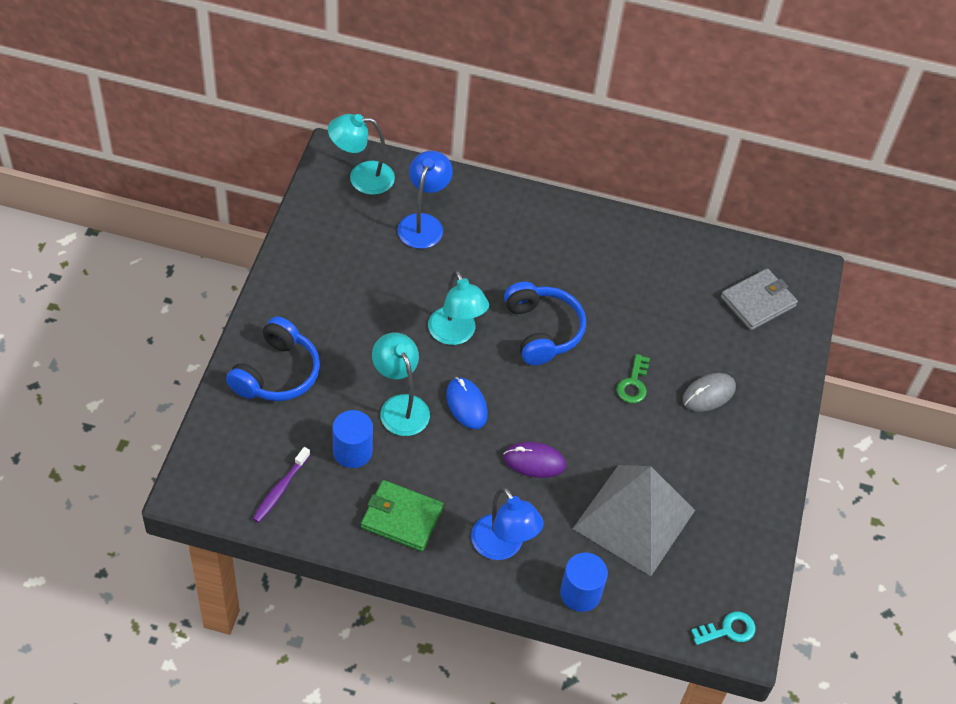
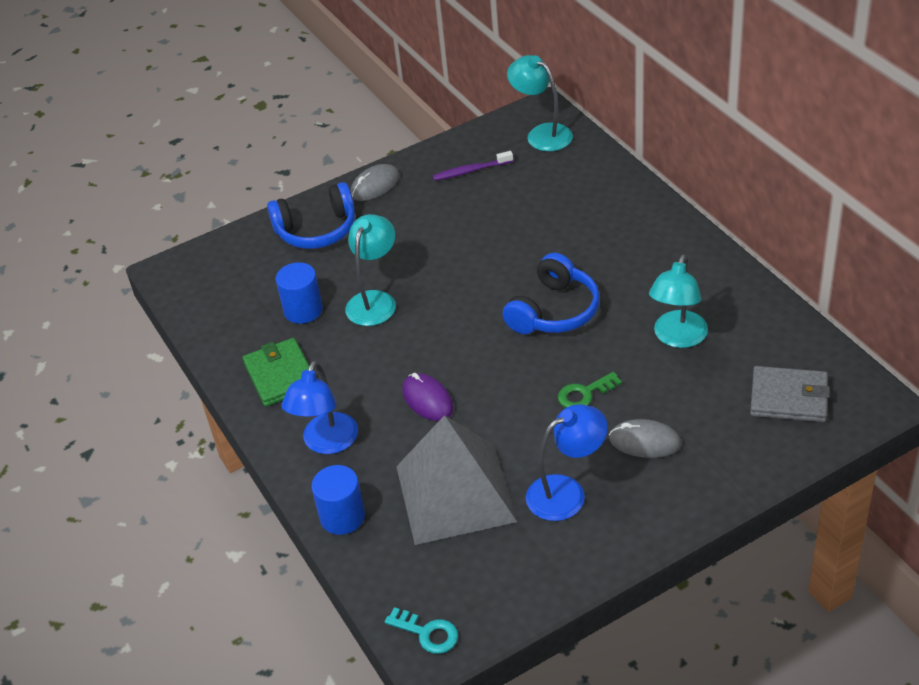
camera: 55 degrees right, 10 degrees down
(277, 303) = (375, 185): none -> grey mouse
(280, 489) = (224, 305): purple toothbrush -> purple toothbrush (470, 171)
(423, 223) = (551, 187): blue lamp -> blue lamp (566, 492)
(455, 334) = (480, 275): turquoise lamp -> turquoise lamp (677, 338)
(466, 405) = (425, 328): blue mouse -> none

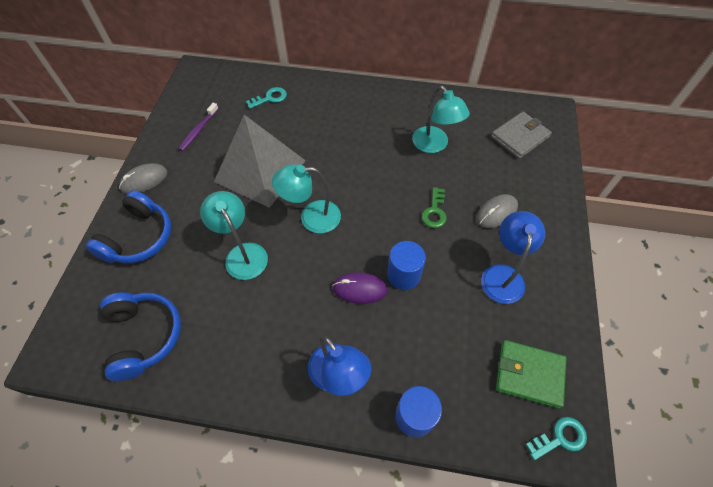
camera: 55 degrees left, 15 degrees up
(280, 375) = (244, 358): green wallet -> green wallet (529, 374)
(303, 310) = (200, 299): blue cylinder -> blue cylinder (403, 275)
(375, 185) = (144, 180): grey mouse -> grey mouse turned 60 degrees clockwise
(455, 493) = (453, 332): grey pyramid -> grey pyramid (260, 170)
(542, 134) = (214, 83): turquoise lamp -> turquoise lamp (311, 217)
(554, 311) = (356, 178): blue headphones -> blue headphones (144, 336)
(575, 182) = (270, 98): none -> turquoise key

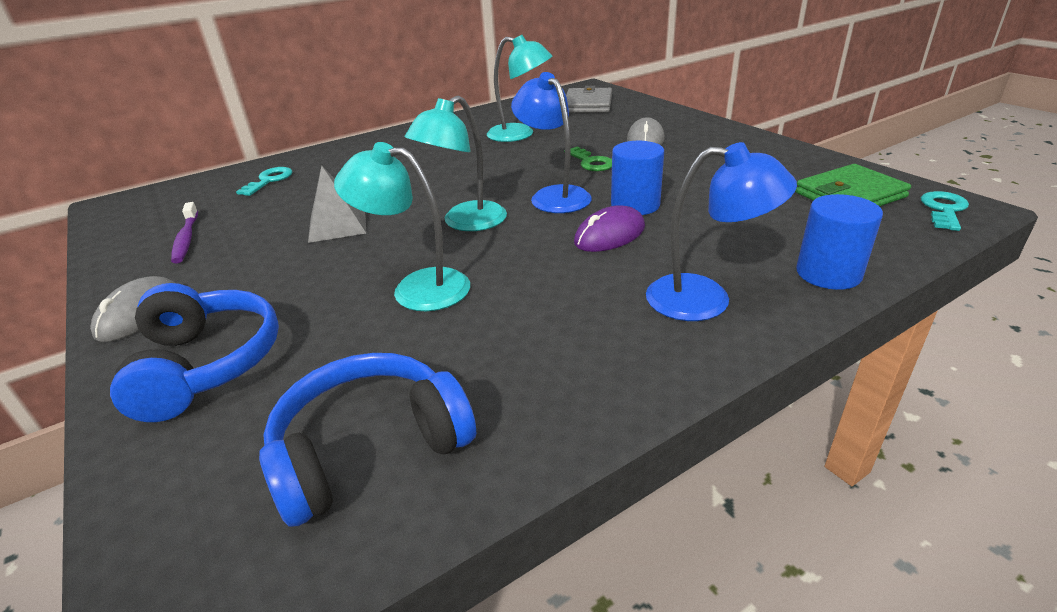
camera: 40 degrees left, 25 degrees down
(144, 336) = (370, 449): blue headphones -> blue headphones turned 60 degrees counterclockwise
(260, 170) = (337, 225): grey pyramid -> grey pyramid, size x0.50
(503, 275) = (717, 163): blue lamp -> blue lamp (553, 195)

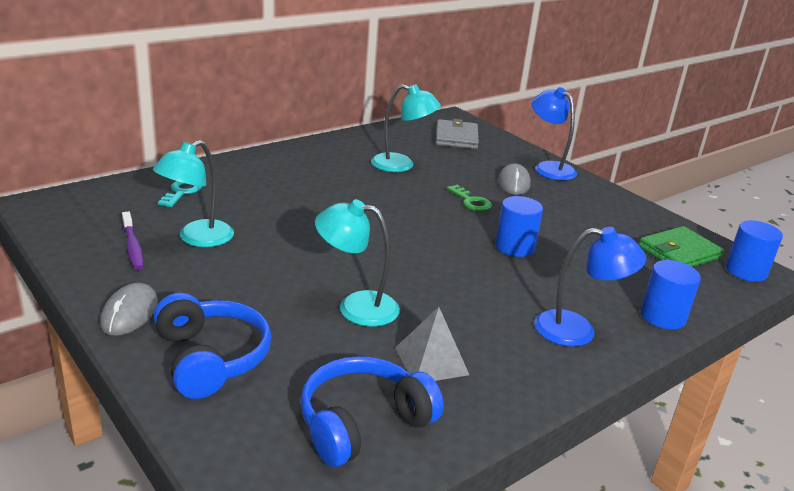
camera: 10 degrees left, 5 degrees down
(337, 225) = (266, 244): grey pyramid -> grey pyramid (431, 361)
(465, 222) = (378, 251): turquoise lamp -> turquoise lamp (197, 238)
(553, 195) = (446, 232): blue lamp -> blue lamp (548, 168)
(610, 235) = (499, 272): purple mouse -> none
(943, 210) = (746, 271): turquoise key -> blue cylinder

